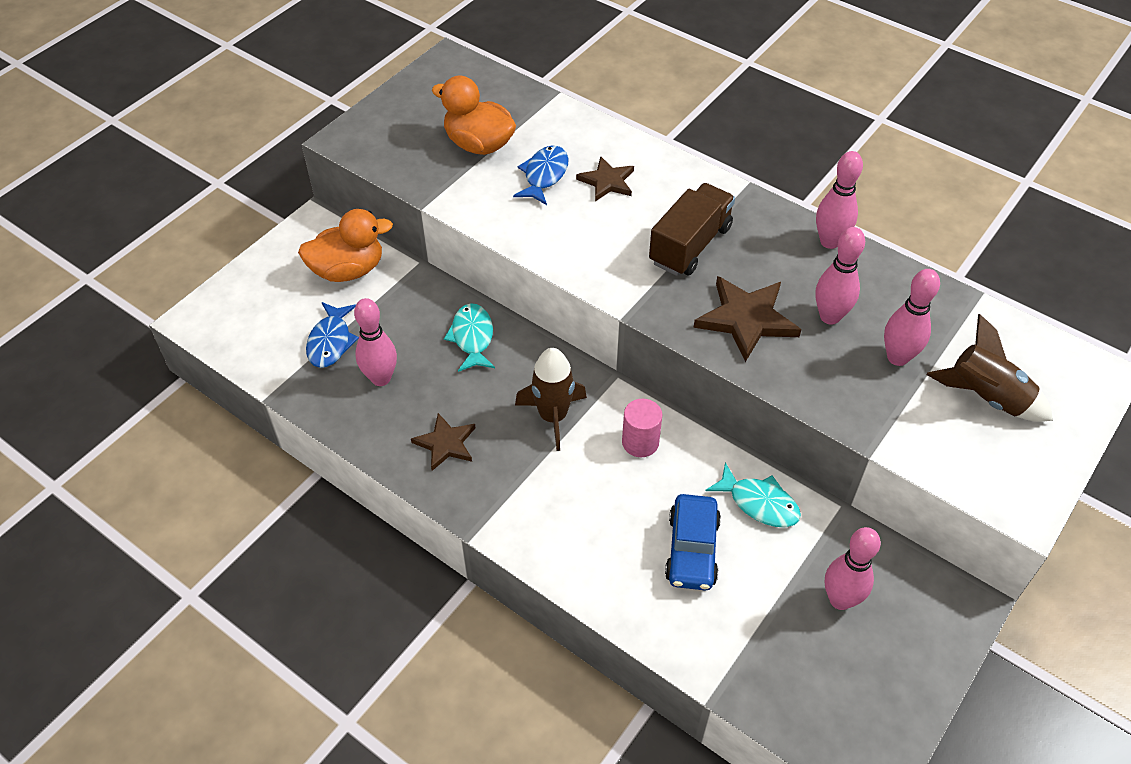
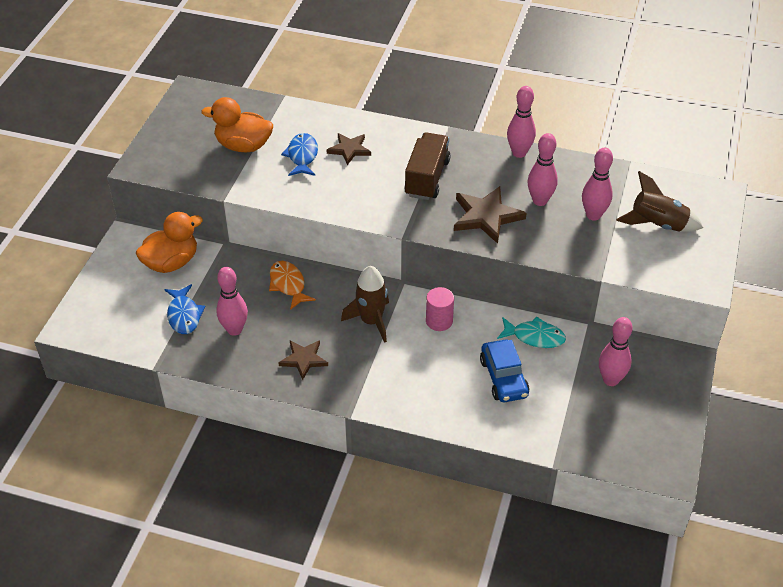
camera: 20 degrees left, 5 degrees down
(472, 338) = (288, 285): turquoise fish -> orange fish

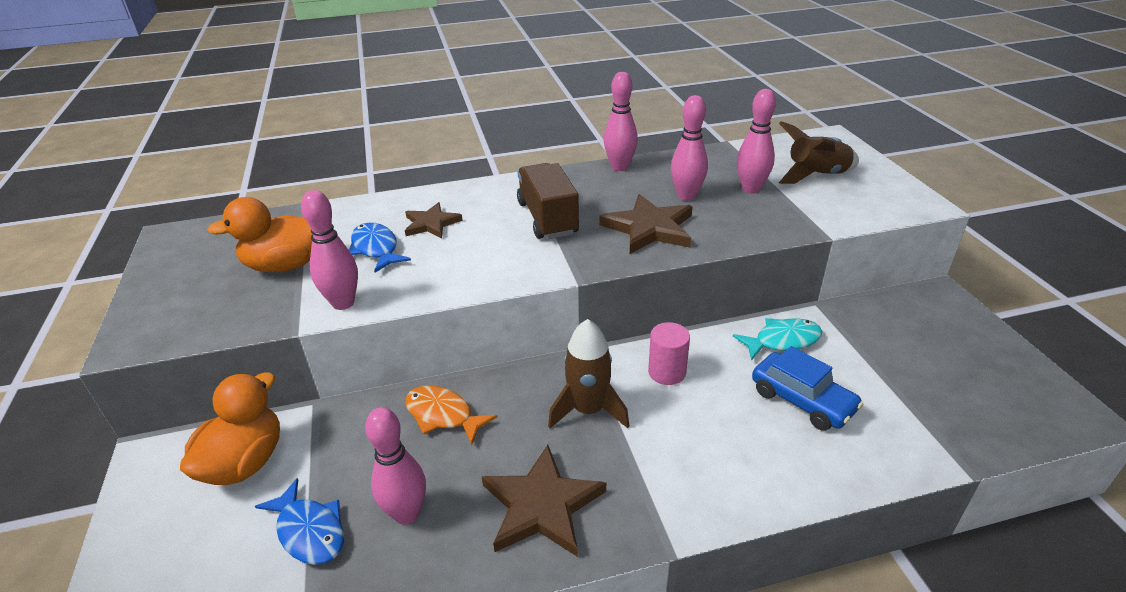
camera: 30 degrees left, 10 degrees down
(304, 359) = (542, 505): brown star -> brown star, size x1.58
(610, 380) = (903, 348): pink bowling pin -> pink bowling pin (343, 303)

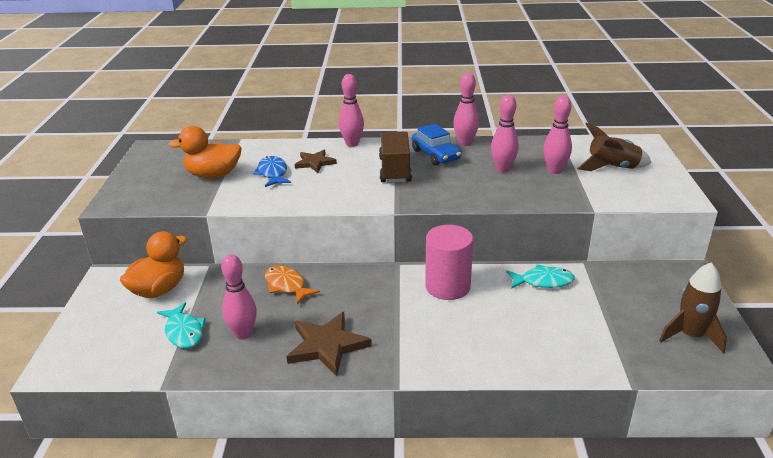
camera: 15 degrees right, 5 degrees down
(309, 531) = (184, 332): blue fish -> turquoise fish
(343, 303) = (239, 202): pink bowling pin -> pink bowling pin (352, 144)
(588, 410) = (382, 299): brown rocket -> brown rocket (690, 335)
(649, 228) = (463, 186): brown star -> none
(667, 372) = (447, 286): pink cylinder -> pink cylinder, size x1.65
(802, 400) = (535, 320): blue car -> blue car (435, 155)

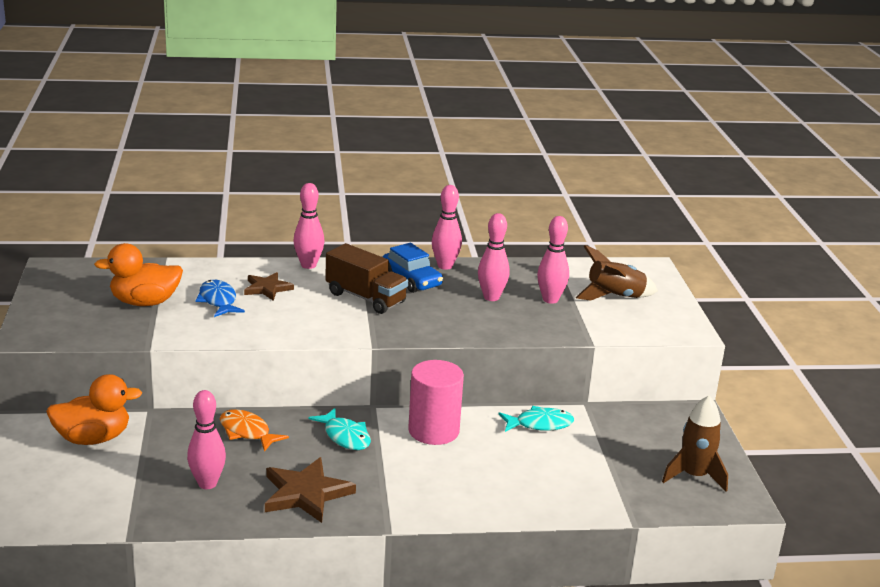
camera: 10 degrees left, 5 degrees down
(159, 290) = (93, 438): orange duck -> orange duck turned 45 degrees clockwise
(184, 332) = (137, 483): turquoise fish -> turquoise fish (345, 436)
(395, 170) = (365, 298): brown truck -> brown truck turned 135 degrees clockwise

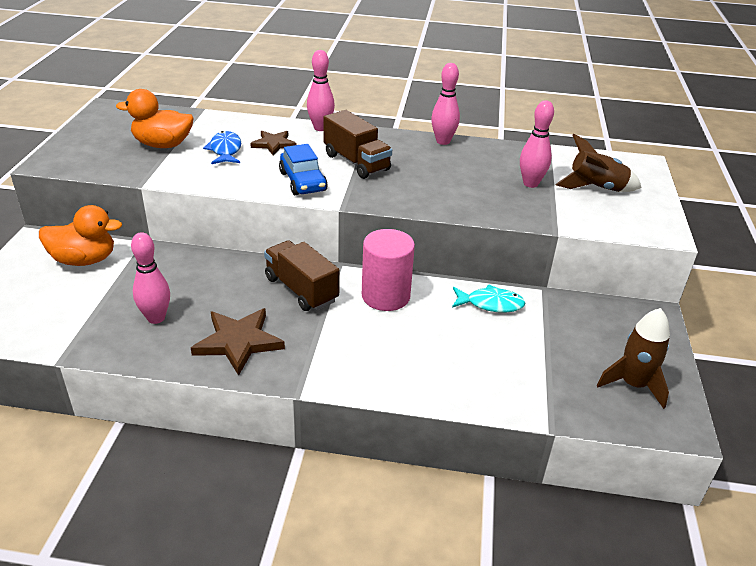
camera: 15 degrees right, 10 degrees up
(247, 432) = (216, 273): orange fish -> none
(345, 436) = (301, 289): turquoise fish -> brown truck
(411, 280) = (406, 151): blue car -> blue car (303, 182)
(491, 297) = (474, 175): pink bowling pin -> none

